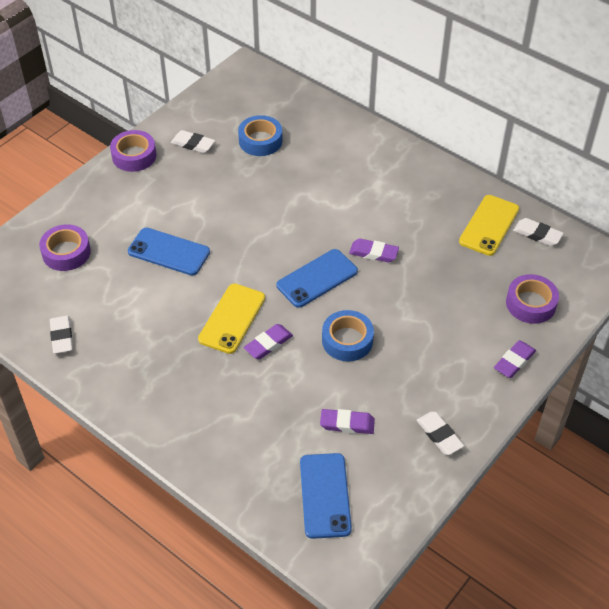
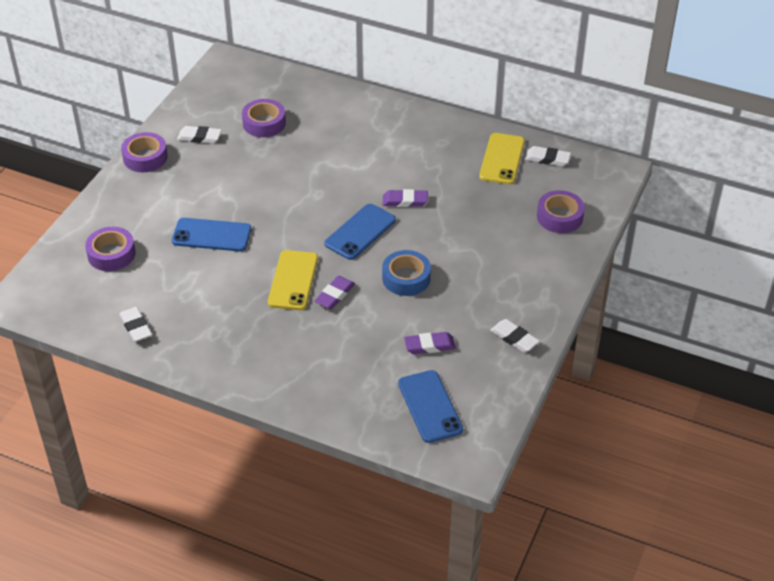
camera: 15 degrees left, 5 degrees down
(260, 141) = (264, 123): blue tape -> purple tape
(514, 361) = (560, 266): purple eraser -> none

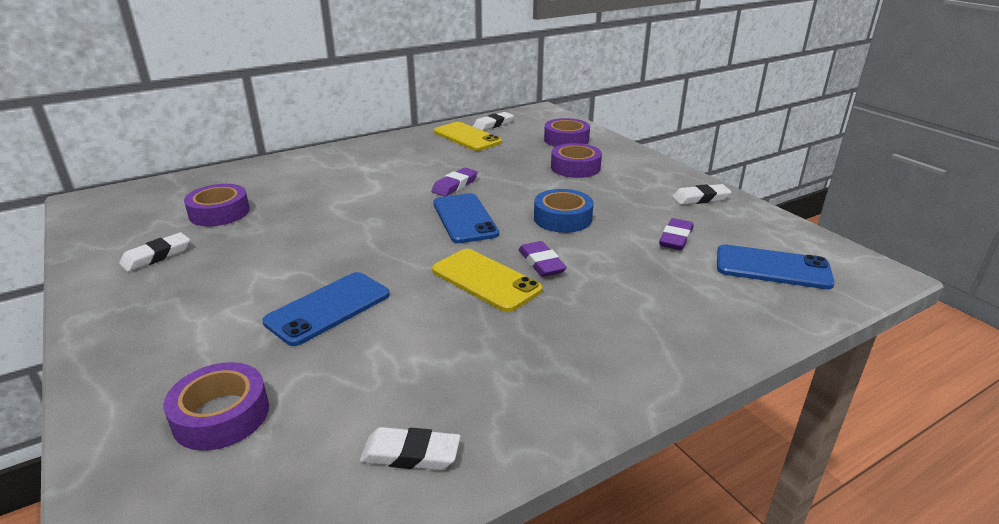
camera: 55 degrees left, 15 degrees down
(145, 157) = (105, 307): purple tape -> purple tape (575, 167)

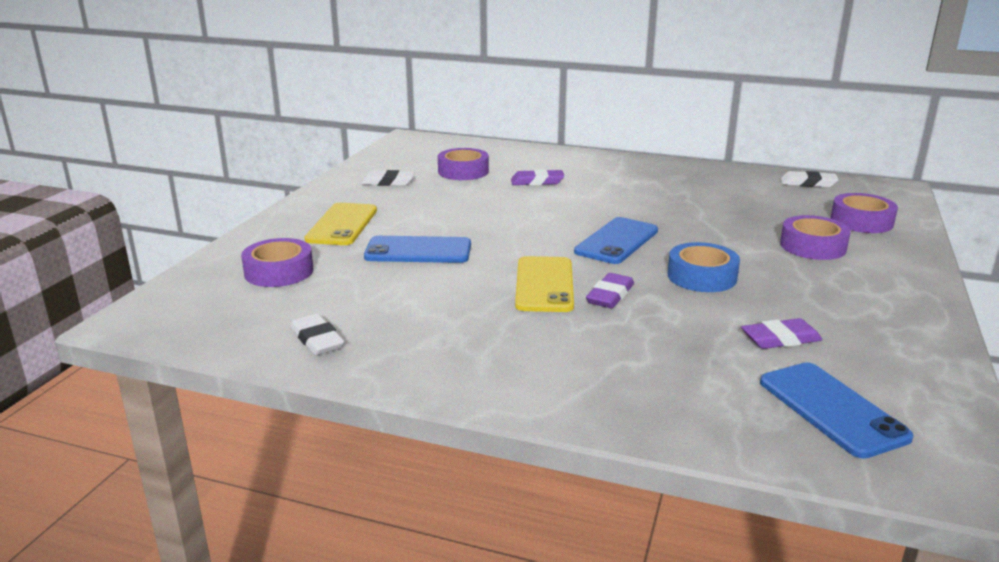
camera: 50 degrees right, 5 degrees down
(455, 185) = (660, 216): purple eraser -> purple eraser (537, 182)
(467, 137) = (755, 185): yellow phone -> yellow phone (342, 225)
(700, 198) = (899, 326): white eraser -> none

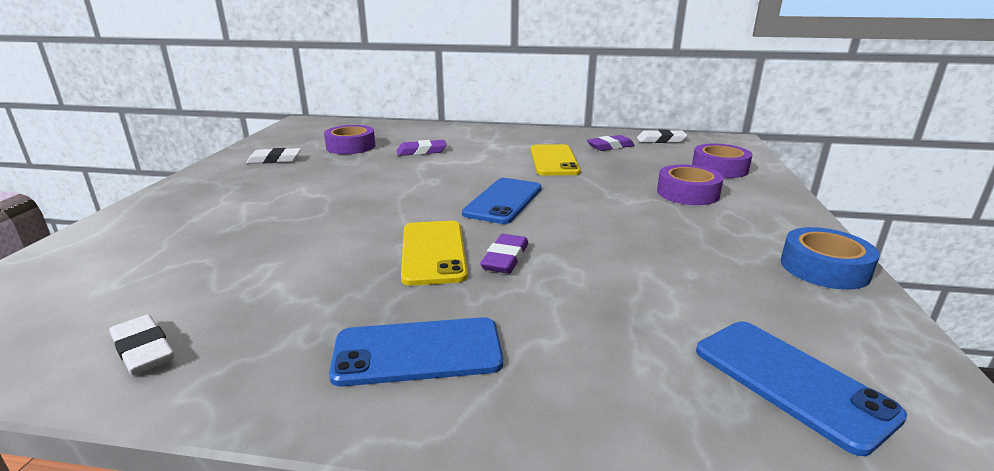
camera: 10 degrees left, 0 degrees up
(279, 271) = (124, 261): purple tape -> none
(342, 225) = (216, 203): yellow phone -> yellow phone (554, 160)
(418, 251) = (295, 225): blue phone -> blue phone (418, 352)
(702, 276) = (594, 230): blue tape -> blue tape (824, 268)
(780, 339) = (697, 294): purple eraser -> purple eraser (610, 146)

